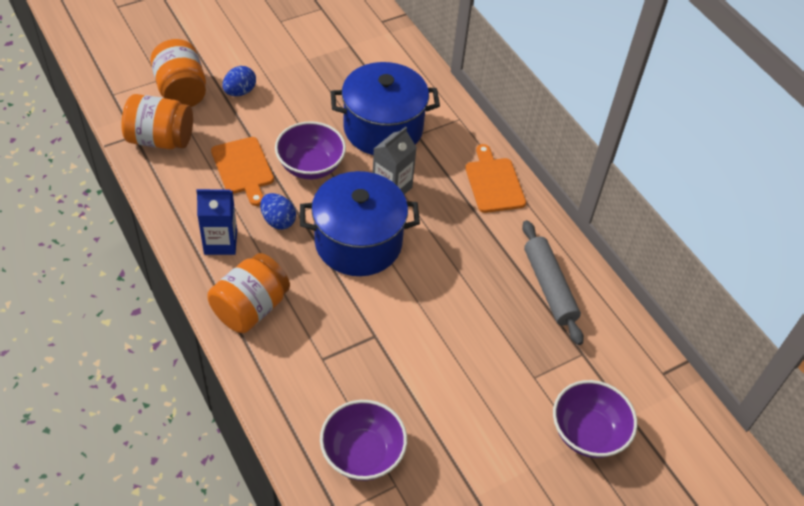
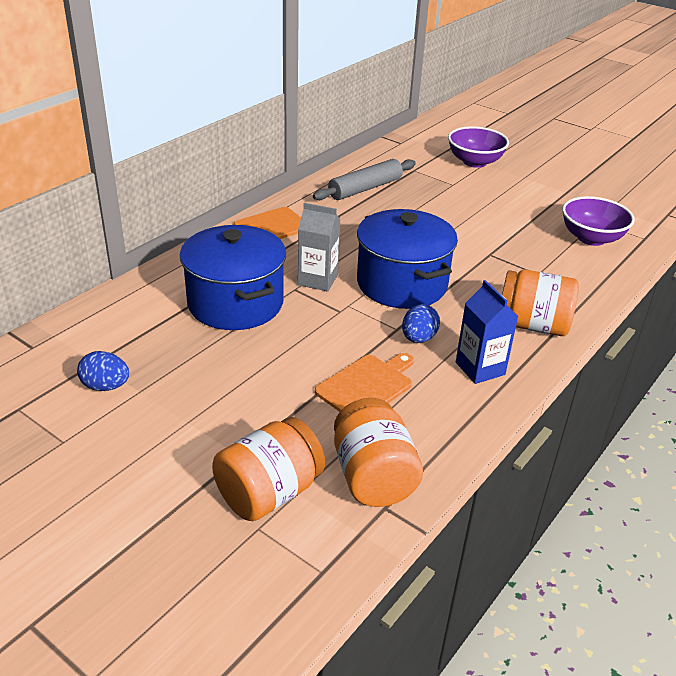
camera: 110 degrees left, 15 degrees down
(240, 92) = (238, 432): blue egg -> blue egg (105, 386)
(310, 166) = (326, 338): purple bowl -> none

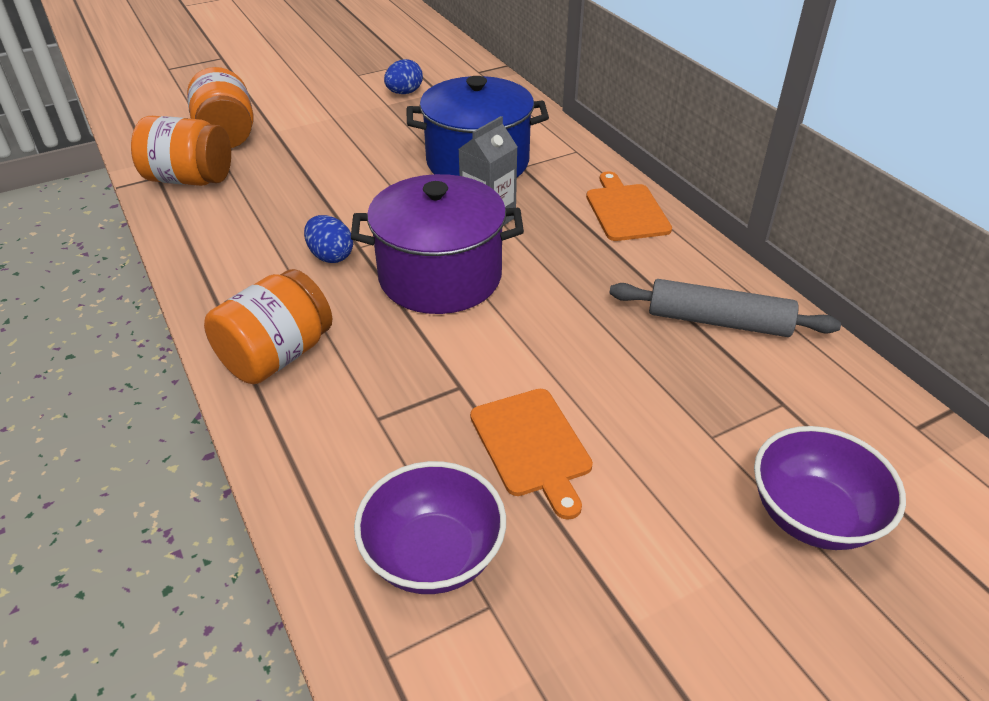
camera: 115 degrees right, 5 degrees up
(365, 188) = (718, 321): grey rolling pin -> grey rolling pin turned 60 degrees counterclockwise
(366, 386) = (292, 204): orange cutting board -> orange cutting board (532, 446)
(401, 284) = (440, 277): blue pot -> purple pot
(480, 368) = (247, 281): blue carton -> none

